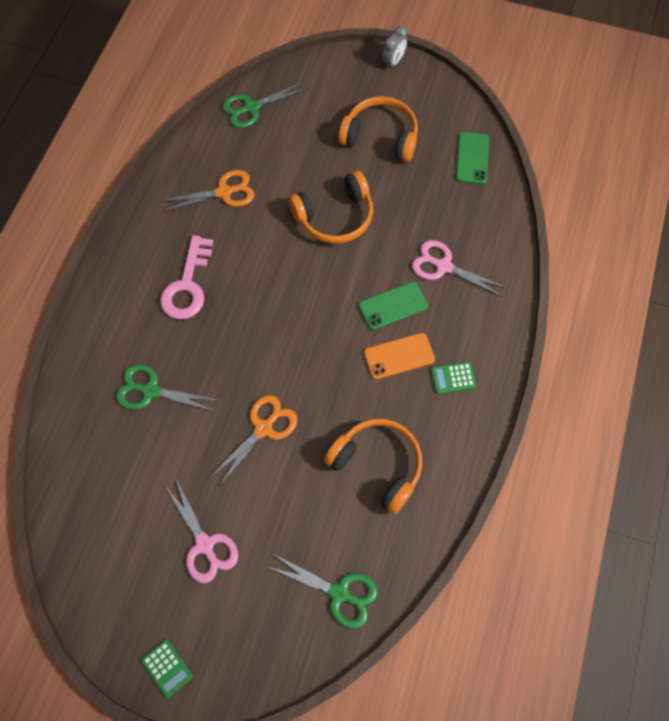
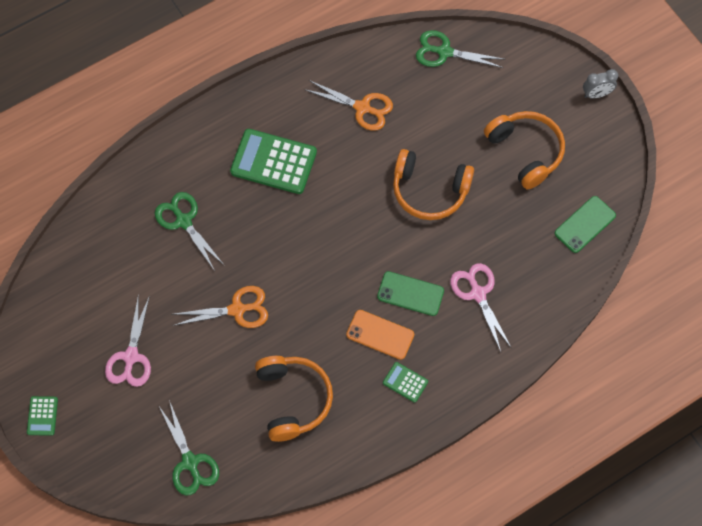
camera: 40 degrees right, 0 degrees up
(187, 285) = (273, 162): pink key -> green calculator

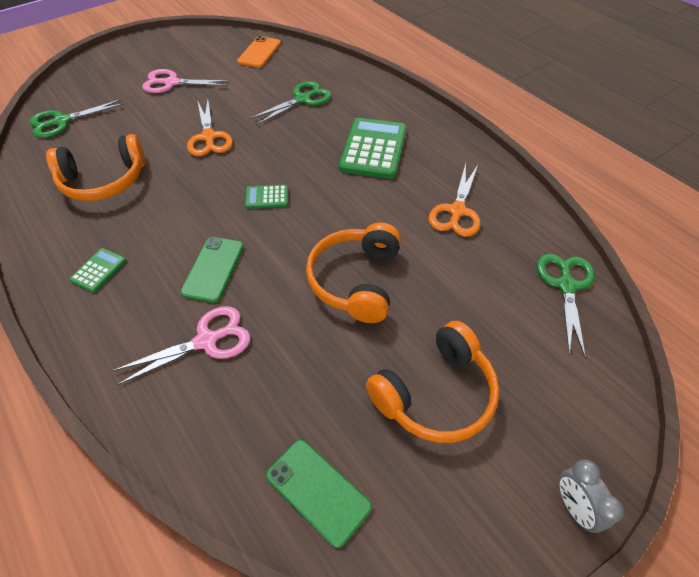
camera: 85 degrees right, 15 degrees down
(42, 416) = (130, 48): green calculator -> green calculator (267, 197)
(380, 334) = (164, 244): orange phone -> orange phone (259, 52)

